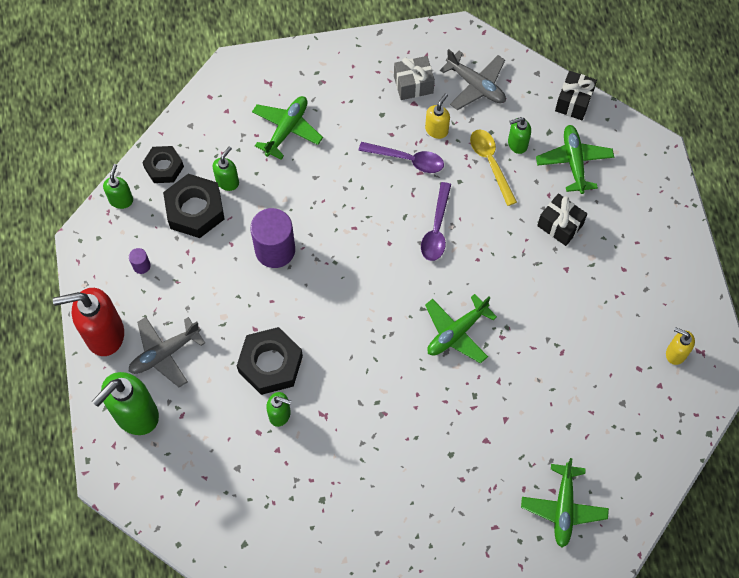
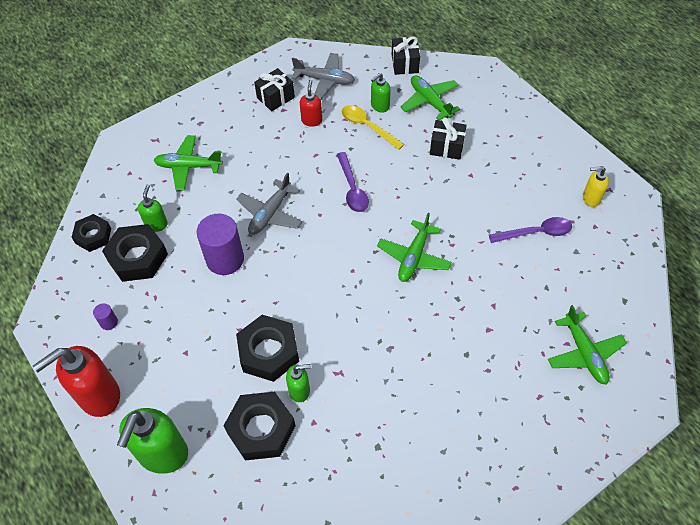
camera: 25 degrees left, 10 degrees down
(121, 200) = (65, 277): green soap dispenser -> none
(165, 353) = (166, 387): grey plane -> grey plane (270, 213)
(229, 433) = (261, 429): none -> black nut
(287, 129) = (188, 167): green plane -> green plane turned 90 degrees counterclockwise
(408, 160) = (300, 149): purple spoon -> purple spoon (536, 233)
(413, 85) = (275, 97): grey gift -> black gift
(436, 130) = (312, 120): yellow soap dispenser -> red soap dispenser

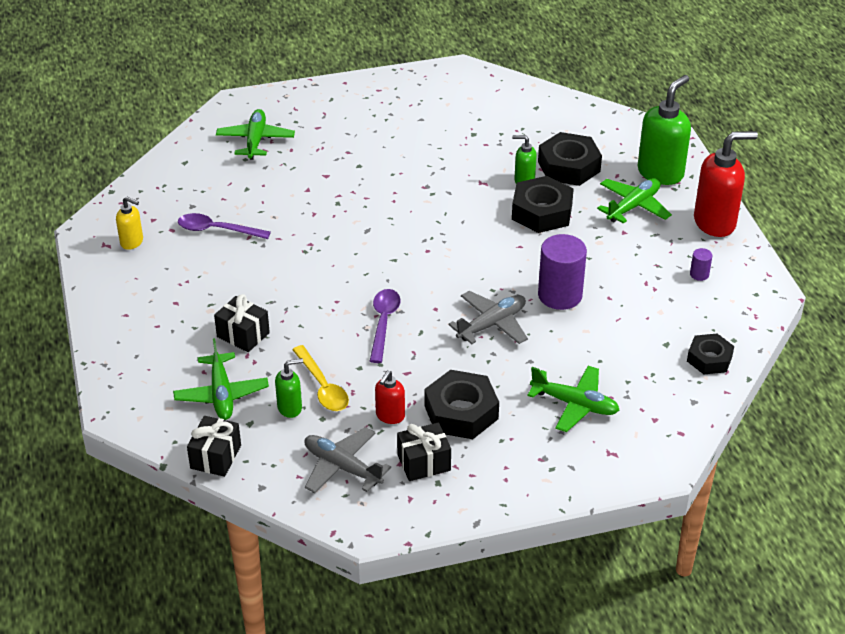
camera: 160 degrees left, 15 degrees down
(137, 257) = (659, 323): black nut -> black nut (461, 412)
(156, 224) = (630, 350): green soap dispenser -> none
(414, 257) = (357, 244): green plane -> green plane (633, 206)

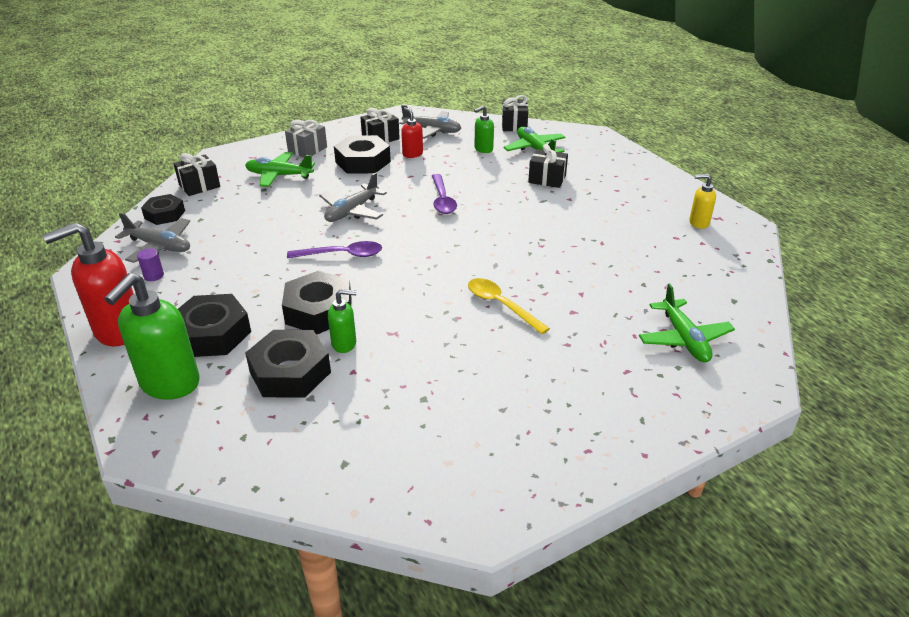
camera: 165 degrees right, 5 degrees down
(216, 230) = (635, 243): purple spoon -> purple spoon (342, 255)
(322, 387) = (467, 161): yellow spoon -> yellow spoon (501, 305)
(390, 416) = (412, 154): red soap dispenser -> red soap dispenser turned 45 degrees counterclockwise
(533, 455) = (307, 149): none -> grey gift
(560, 295) = (294, 239): purple cylinder -> none
(633, 206) = (212, 334): green plane -> black nut
(677, 403) = (199, 186): none -> black gift
(703, 311) = (159, 246): none -> grey plane

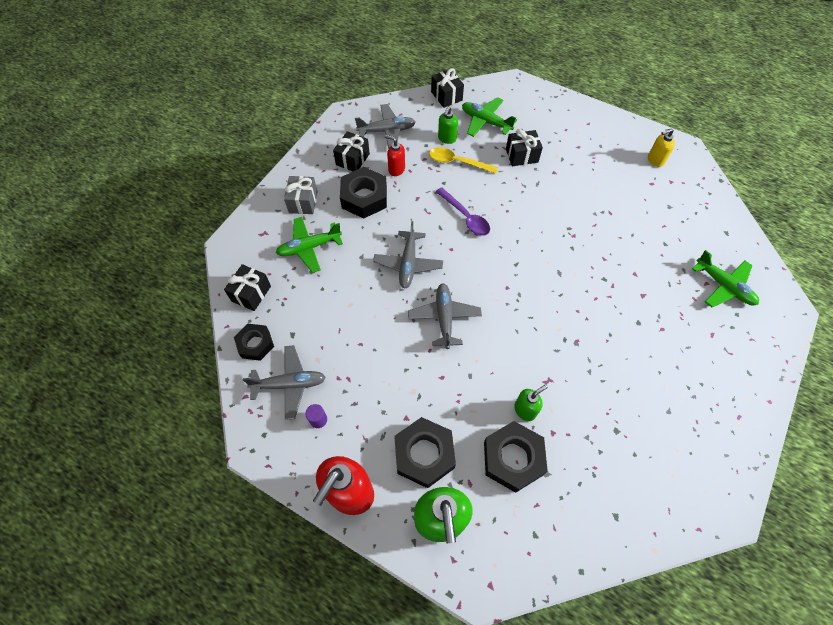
camera: 30 degrees left, 25 degrees up
(319, 310) = (479, 387): black nut -> none
(342, 255) = (444, 318): purple spoon -> grey plane
(501, 305) = (595, 313): yellow spoon -> yellow spoon (457, 162)

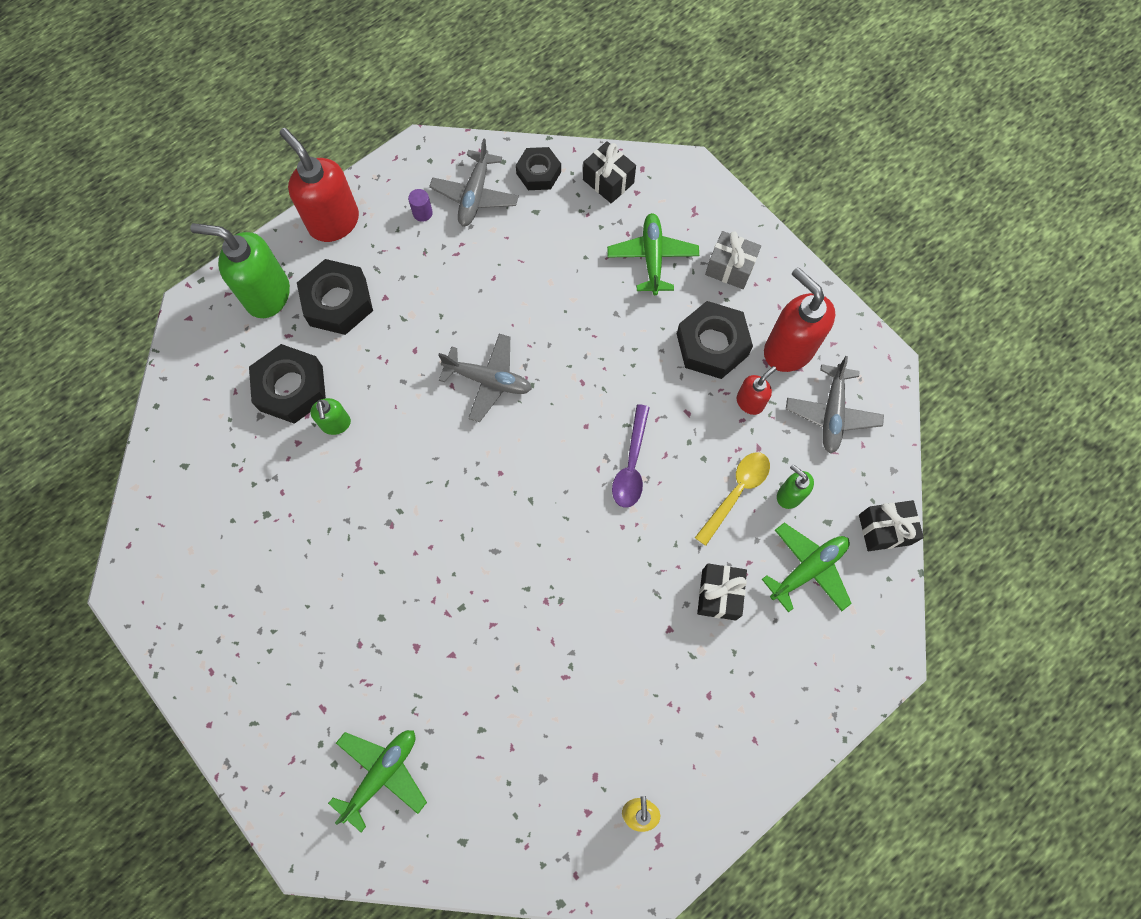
camera: 110 degrees right, 10 degrees up
(352, 159) = (788, 349): black gift -> red soap dispenser
(408, 263) = (583, 365): grey plane -> none
(466, 217) = (631, 465): purple spoon -> purple spoon turned 60 degrees counterclockwise
(723, 286) = (381, 773): green plane -> green plane turned 150 degrees clockwise

